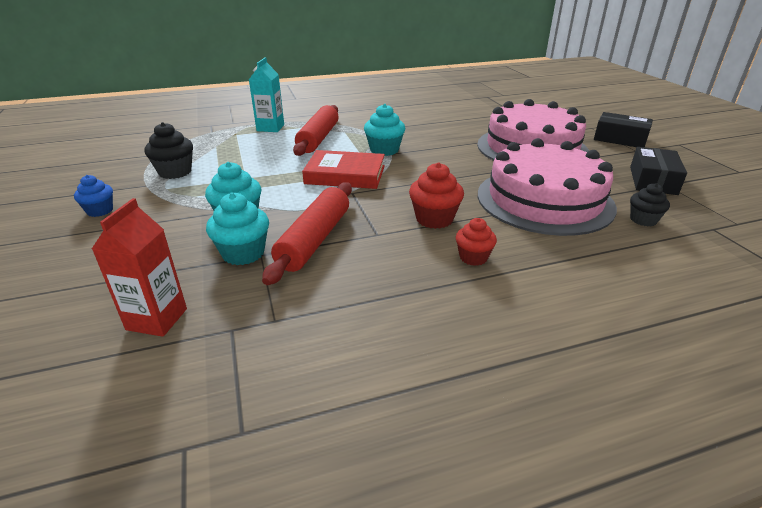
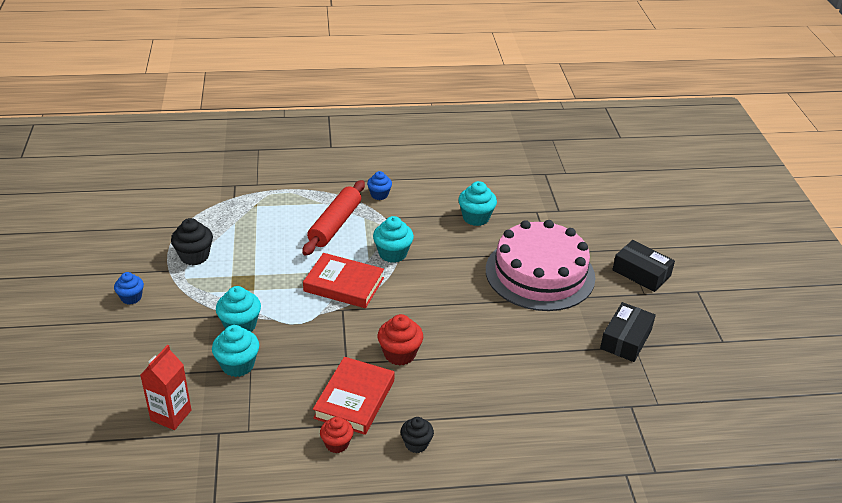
camera: 10 degrees right, 5 degrees up
(270, 128) = (292, 199): turquoise carton -> none
(315, 240) = (295, 360): red rolling pin -> none
(352, 118) = (379, 195): none -> blue cupcake
(404, 266) = (354, 399): none -> red book
(447, 123) = (476, 218): none -> turquoise cupcake
(473, 257) = (411, 400): red cupcake -> red cupcake (337, 444)
(544, 200) = (507, 347): pink cake -> none
(643, 220) = (577, 386): black cupcake -> black cupcake (416, 444)

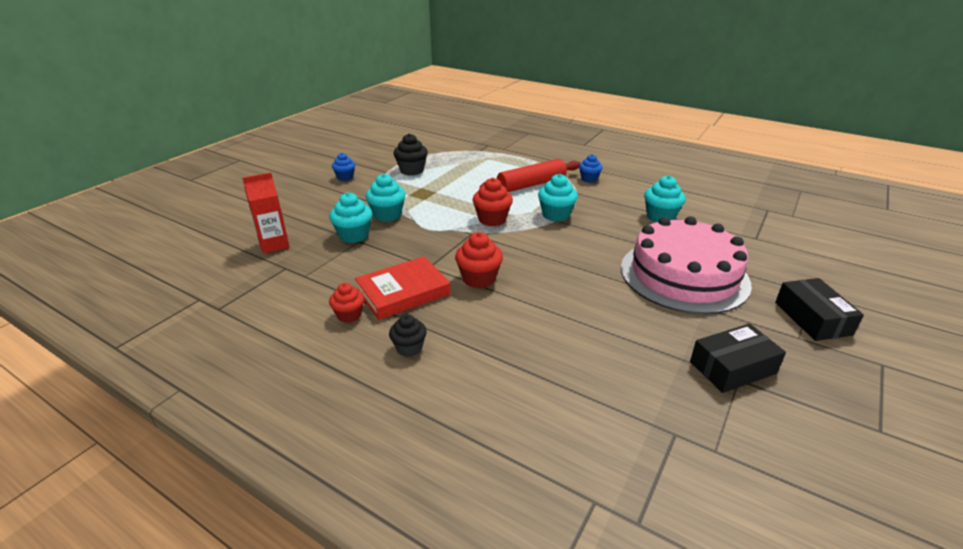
camera: 40 degrees right, 5 degrees down
(344, 284) = (492, 219): red book -> red cupcake

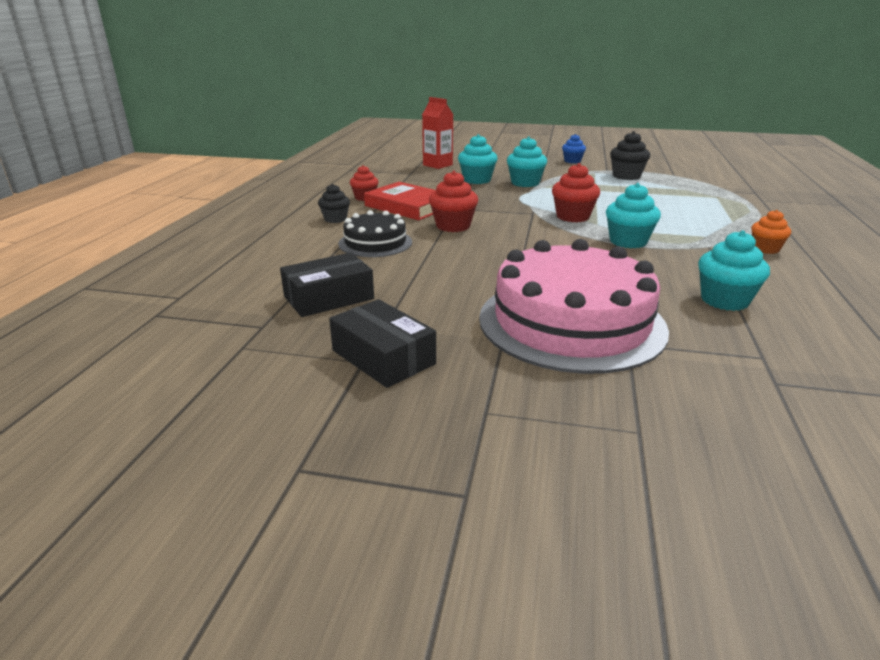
camera: 70 degrees right, 5 degrees down
(498, 332) = (375, 243): none -> black cake
(531, 185) = (687, 223): red rolling pin -> none
(589, 179) = (765, 249): blue cupcake -> orange cupcake
(812, 318) = (551, 428): black box -> black box (329, 298)

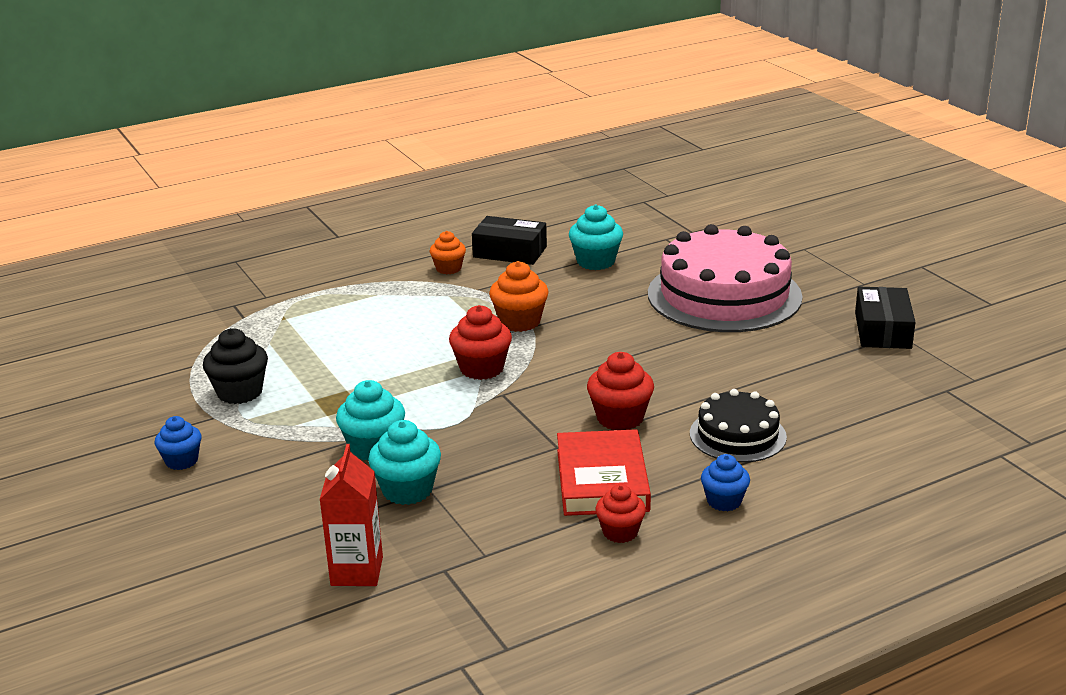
camera: 130 degrees left, 0 degrees up
(329, 298) = (866, 391): black box -> black box (510, 252)
(335, 219) = (724, 501): black cupcake -> blue cupcake
(628, 241) = (519, 322): turquoise cupcake -> orange cupcake

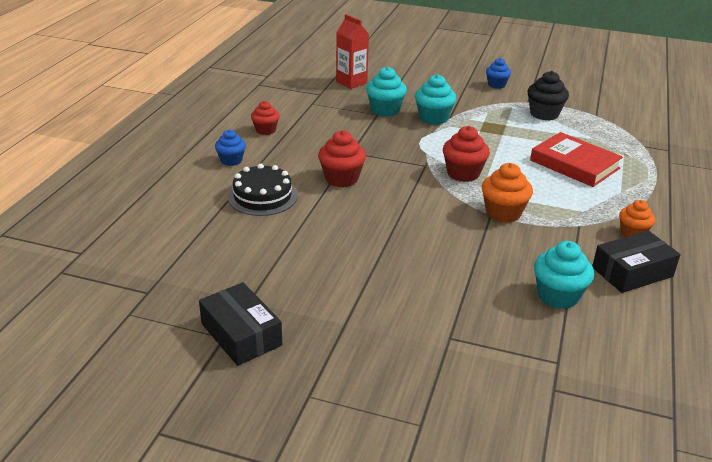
camera: 135 degrees right, 5 degrees up
(602, 480) = (305, 146): red book -> red book (574, 164)
(724, 295) = (410, 310): pink cake -> none

